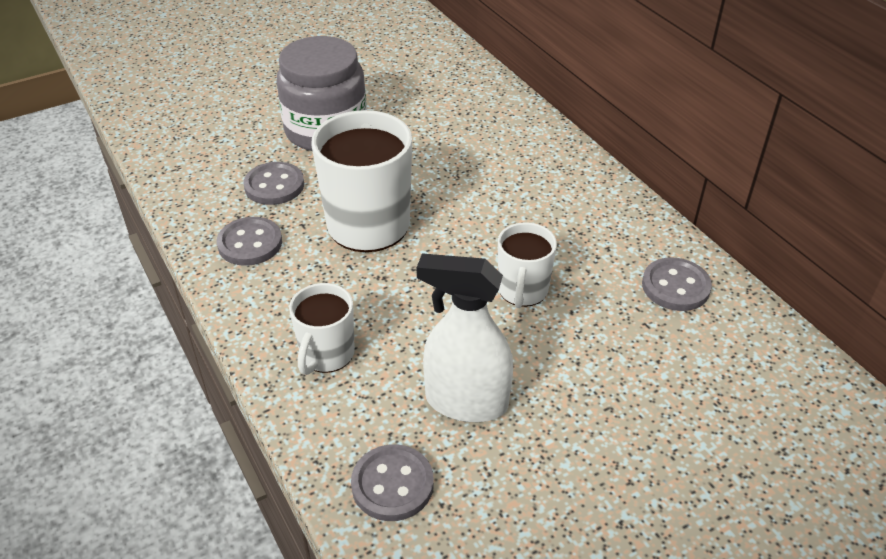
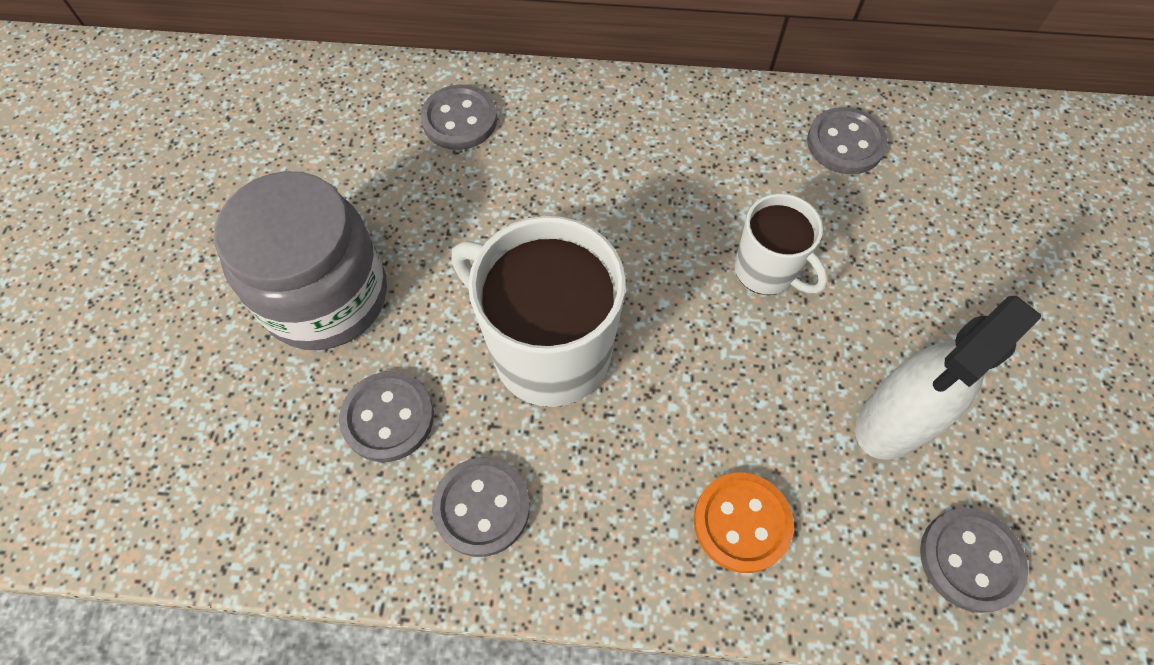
camera: 55 degrees left, 20 degrees up
(326, 355) = (741, 523): white mug -> orange button
(490, 118) = (459, 120): none -> grey button

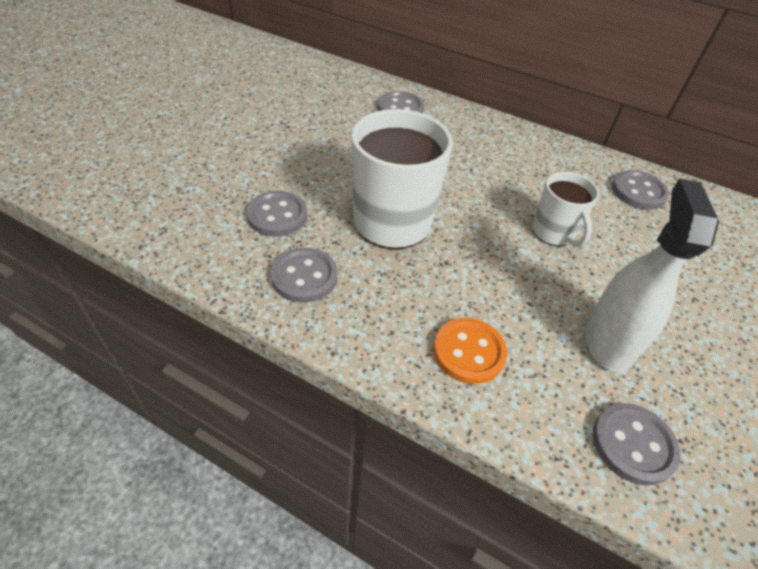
camera: 20 degrees right, 15 degrees down
(325, 296) = (279, 153): grey jar -> none
(894, 421) = (608, 341): white spray bottle -> white spray bottle turned 120 degrees clockwise

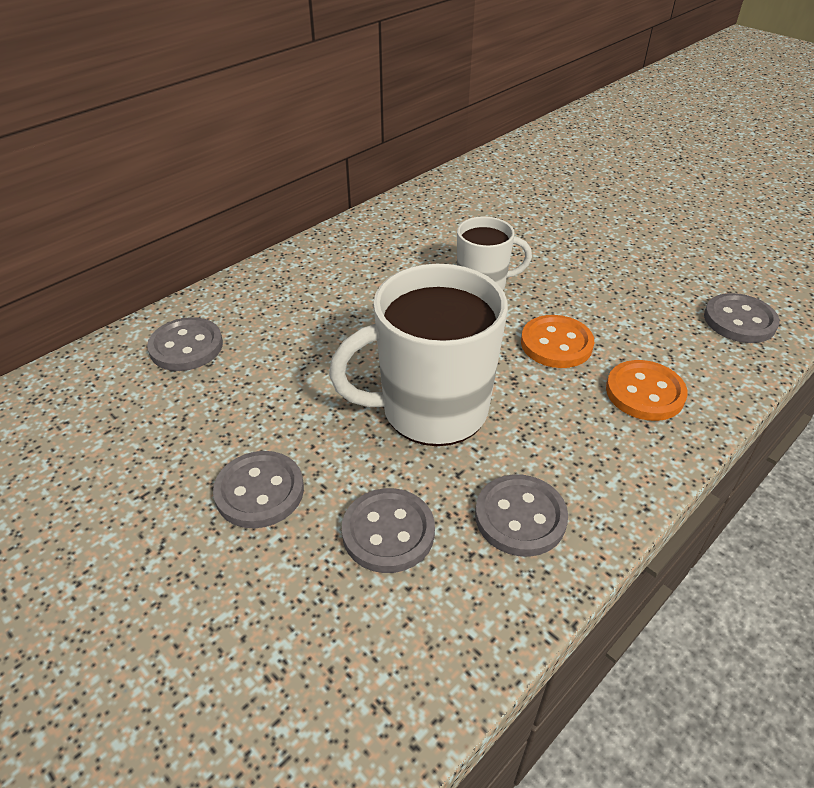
camera: 70 degrees left, 5 degrees down
(502, 286) = (556, 344): none -> orange button
(608, 341) = (631, 297): white spray bottle -> none
(638, 192) = (434, 213): grey button -> grey button (259, 491)

